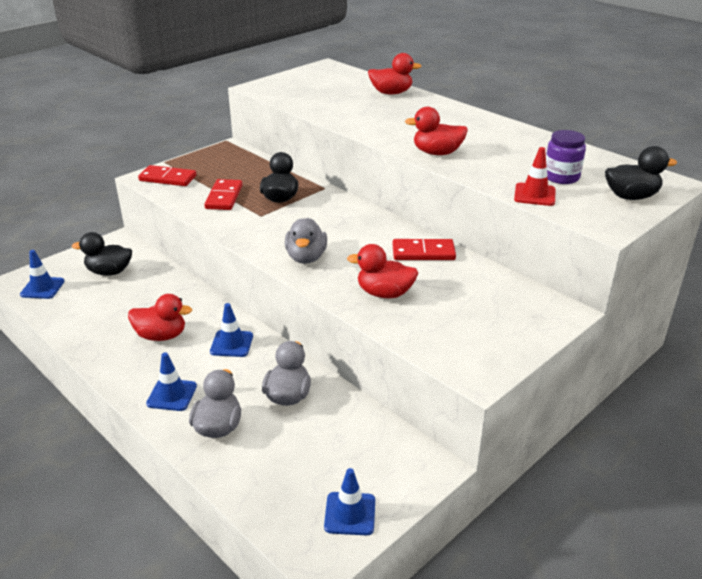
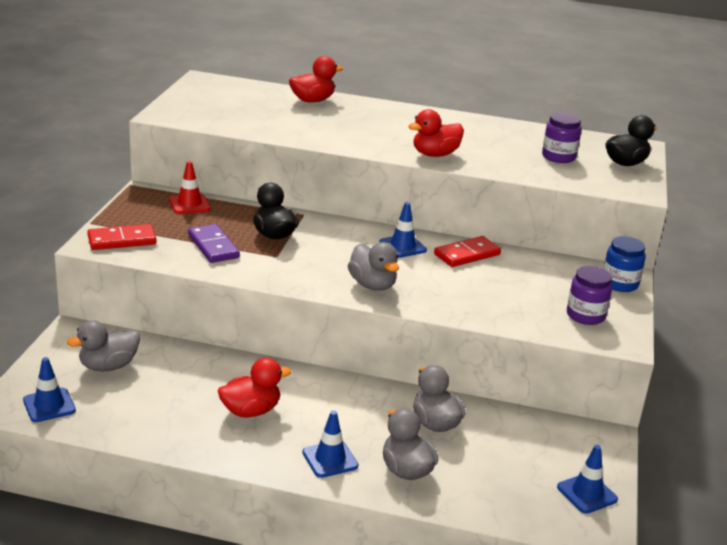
camera: 35 degrees left, 5 degrees down
(109, 272) = (108, 366): black duck -> grey duck
(224, 197) = (213, 246): red domino -> purple domino
(231, 344) = (330, 396): blue traffic cone -> blue traffic cone (402, 246)
(384, 293) = (478, 298): red duck -> none
(470, 339) = (585, 315): none -> purple jar
(534, 195) = (558, 176): red traffic cone -> red traffic cone (189, 204)
(547, 318) = (619, 283): none -> blue jar

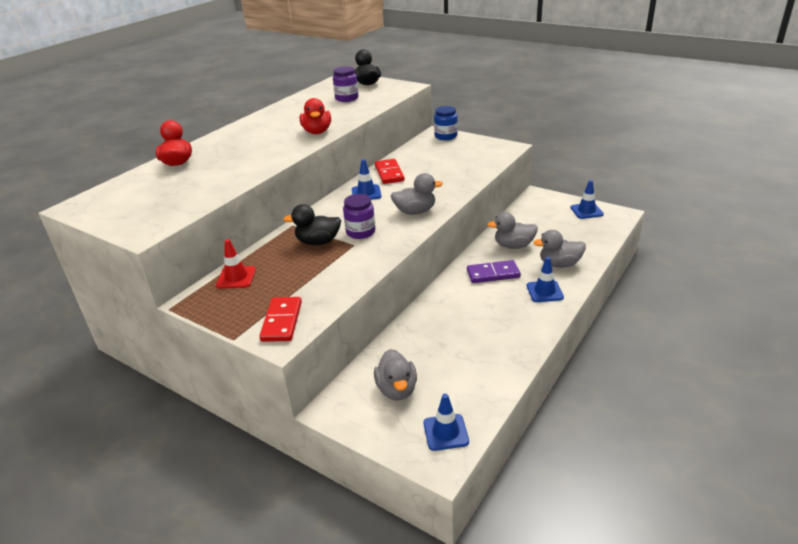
camera: 65 degrees left, 5 degrees up
(213, 246) = (321, 272): purple domino -> purple domino (493, 274)
(251, 411) = (482, 318): red duck -> none
(585, 315) = (478, 151): purple jar -> purple jar (360, 232)

